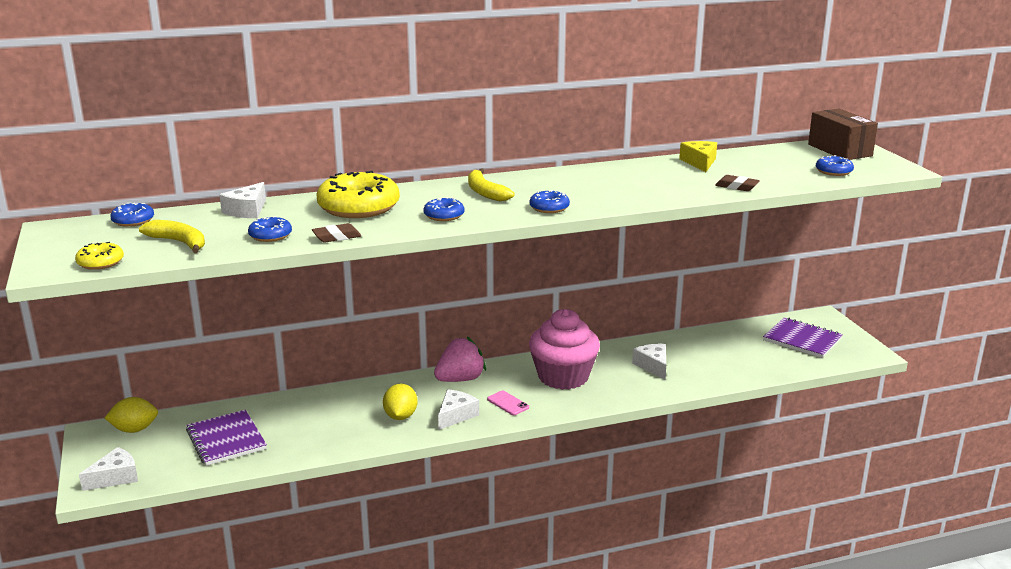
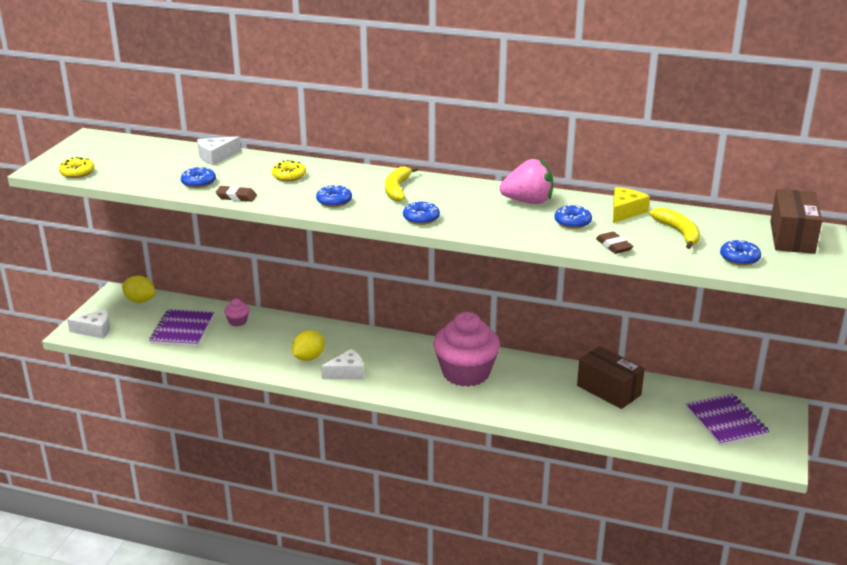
camera: 35 degrees right, 5 degrees up
(133, 221) = (139, 145): blue donut -> blue donut (572, 222)
(179, 242) = (140, 171): yellow banana -> yellow banana (678, 233)
(280, 411) = (237, 321): none -> pink cupcake
(359, 207) = (289, 176): yellow donut -> yellow donut, size x0.49
(460, 379) = (385, 345): pink strawberry -> pink strawberry (528, 201)
(508, 403) = (396, 378): pink phone -> none
(653, 366) = (552, 392): white cheese -> none
(692, 348) = (608, 390): none -> brown box

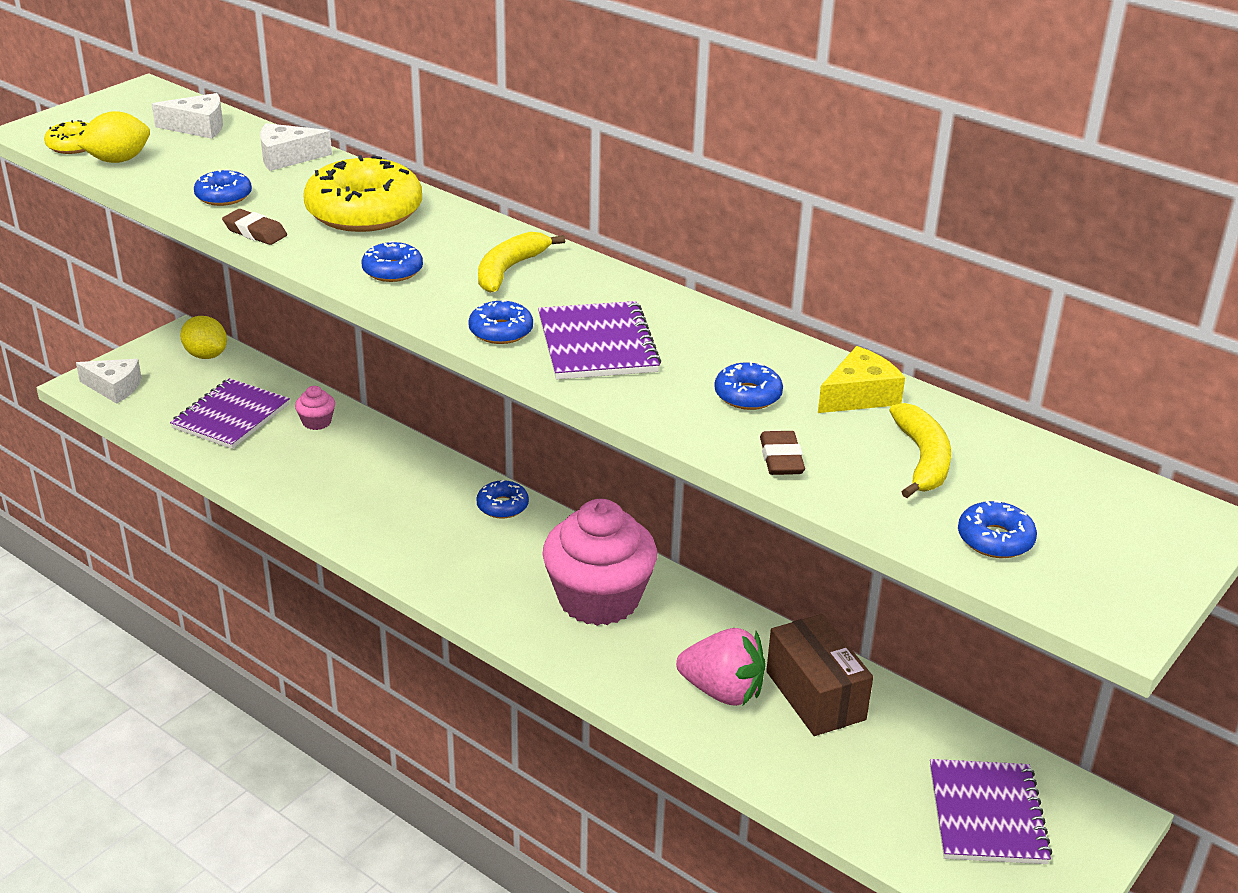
camera: 20 degrees right, 5 degrees up
(289, 176) = (364, 211): yellow donut -> yellow donut, size x2.05
(309, 357) = (377, 508): yellow lemon -> yellow lemon (118, 160)
(347, 372) = (416, 549): white cheese -> white cheese (198, 127)
(379, 340) = (502, 506): none -> blue donut
(477, 214) = (597, 344): none -> purple notebook
(528, 201) = (704, 339): pink strawberry -> pink strawberry (722, 691)
(792, 237) = (1135, 520): brown box -> none

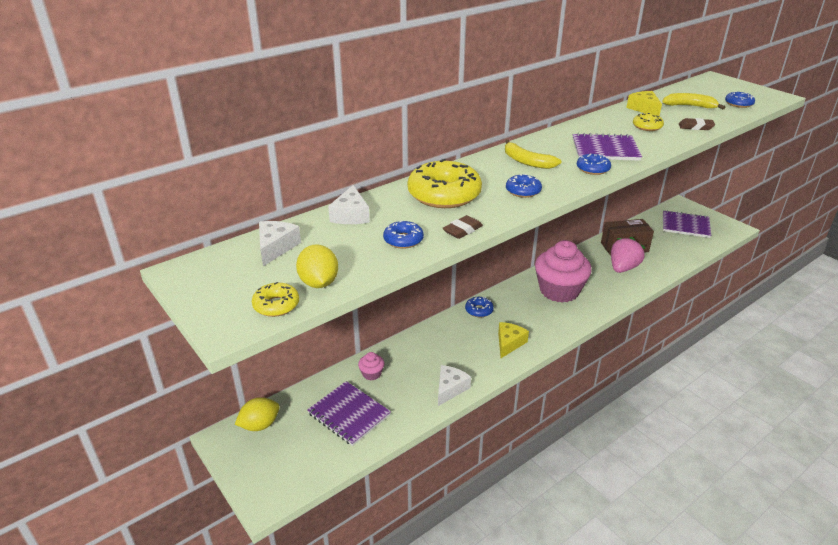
camera: 75 degrees left, 0 degrees up
(114, 387) = (280, 481): white cheese -> white cheese (450, 389)
(418, 546) = (509, 343): none -> yellow cheese
(747, 395) = (647, 126): blue donut -> yellow donut

